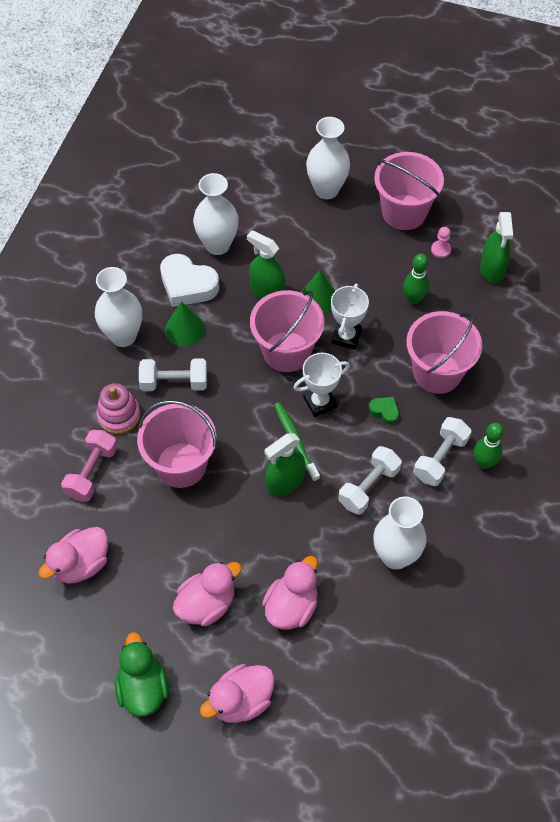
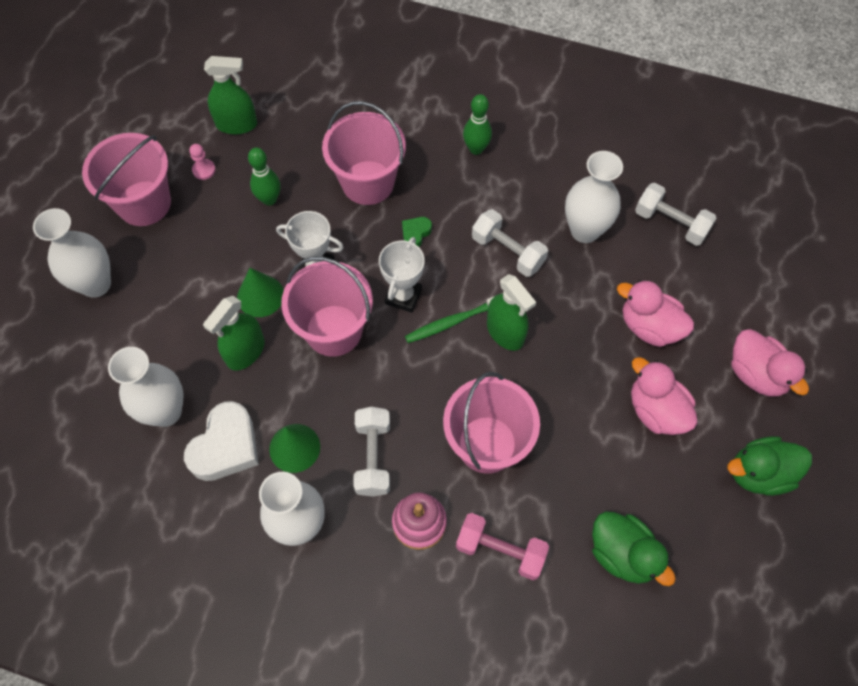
camera: 90 degrees left, 5 degrees up
(81, 564) = (622, 554): pink duck -> green duck
(320, 402) = (403, 296): white trophy -> white trophy turned 45 degrees clockwise
(440, 458) = (472, 186): white dumbbell -> white dumbbell (671, 223)

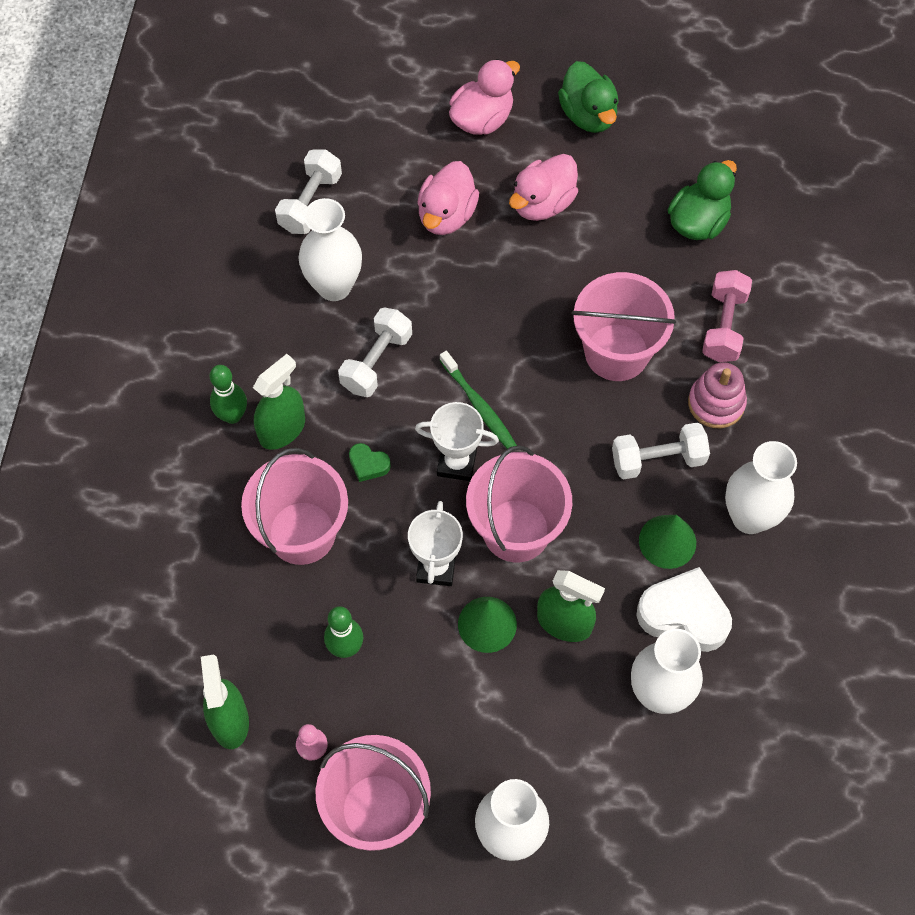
camera: 100 degrees left, 0 degrees up
(505, 332) = (482, 351): green spray bottle -> green spray bottle (282, 429)

